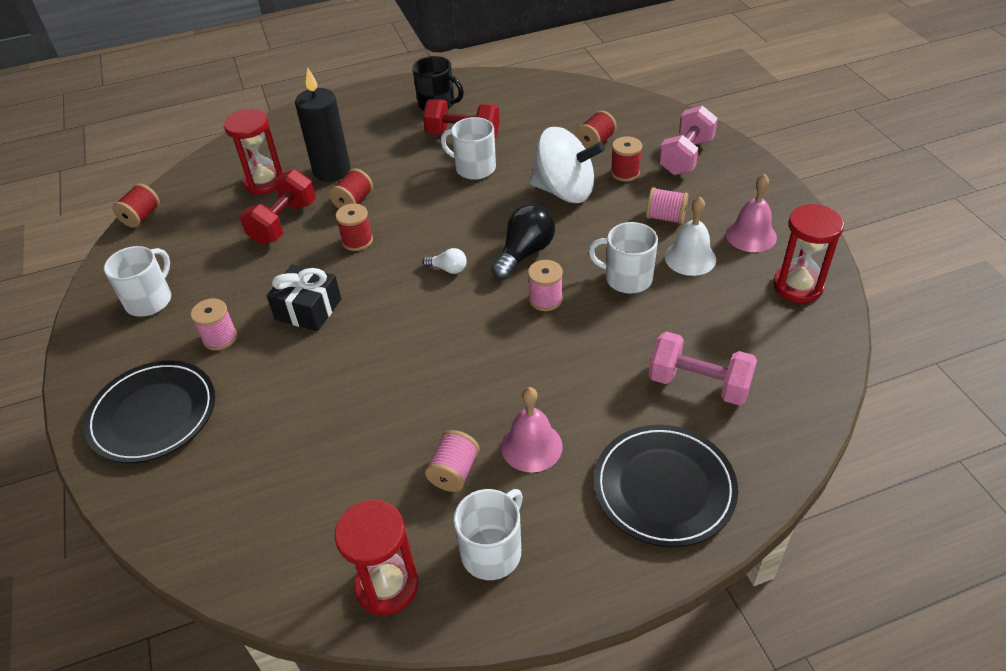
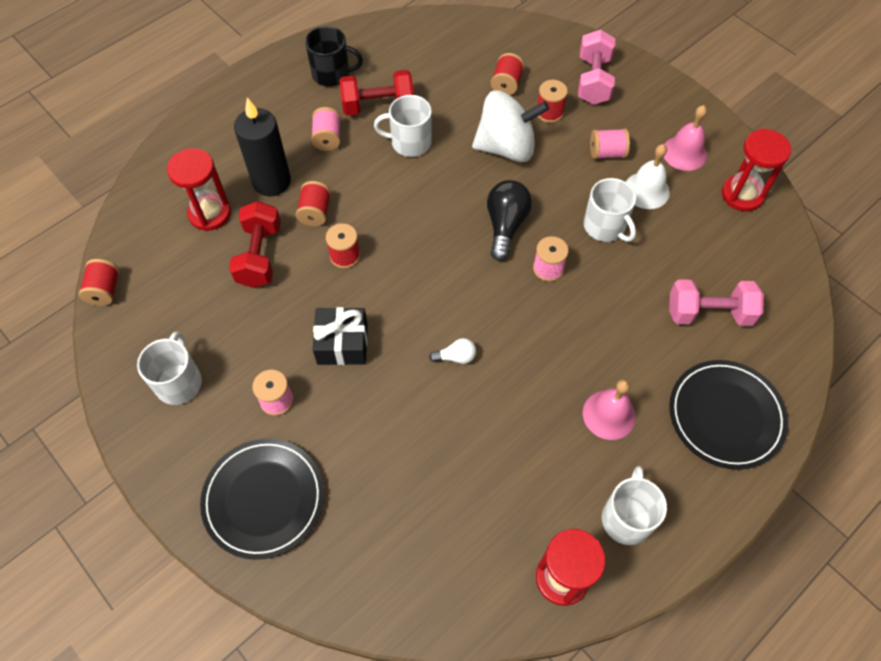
camera: 25 degrees left, 15 degrees up
(448, 269) = (446, 262): white light bulb -> white light bulb (456, 357)
(454, 472) = (560, 460): pink spool -> pink spool (327, 138)
(627, 278) = (605, 226): white mug -> white mug turned 120 degrees counterclockwise

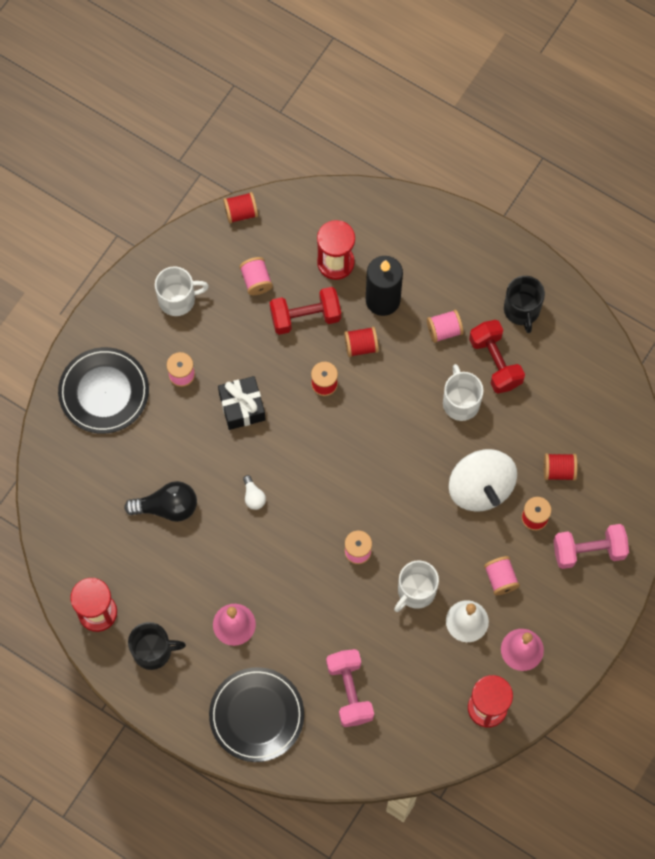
camera: 75 degrees right, 10 degrees up
(195, 294) = (256, 281): none -> pink spool
(505, 225) = (392, 506): black light bulb -> black light bulb (167, 507)
(626, 518) = (153, 651): white mug -> black mug

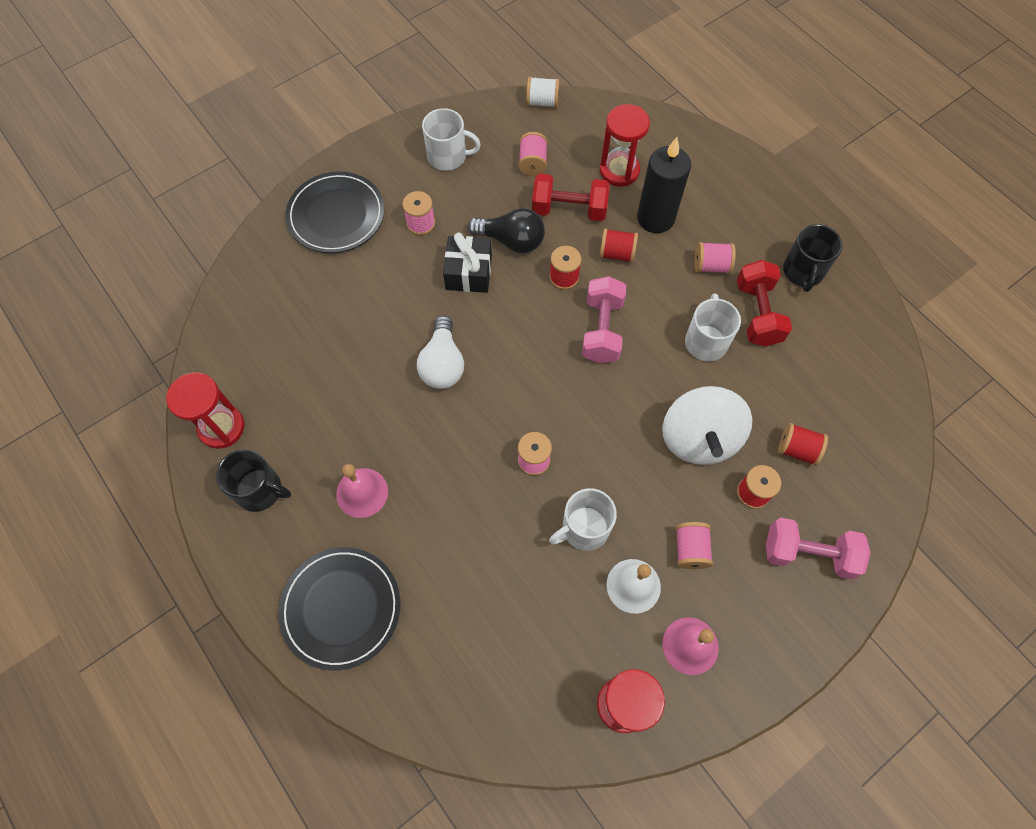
camera: 20 degrees right, 5 degrees down
(167, 507) = (347, 344): black light bulb -> black light bulb (511, 241)
(241, 213) = (542, 102): red spool -> white spool
(253, 496) = (442, 364): white light bulb -> white light bulb, size x1.90
(349, 691) = (461, 620): pink dumbbell -> pink dumbbell (602, 330)

